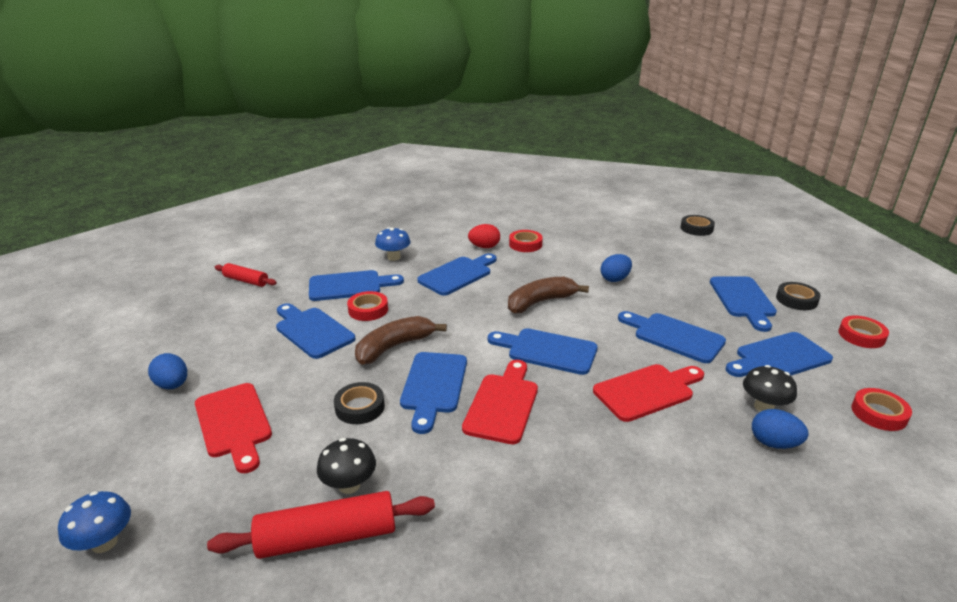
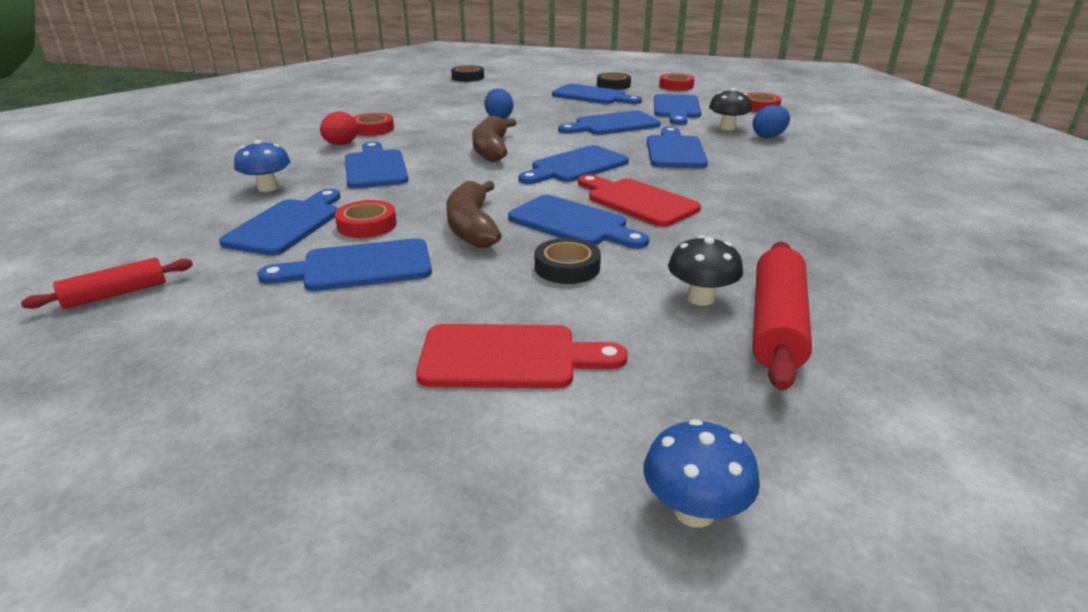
camera: 60 degrees left, 0 degrees up
(172, 385) = (337, 403): blue egg -> none
(647, 391) = (674, 151): red cutting board -> blue cutting board

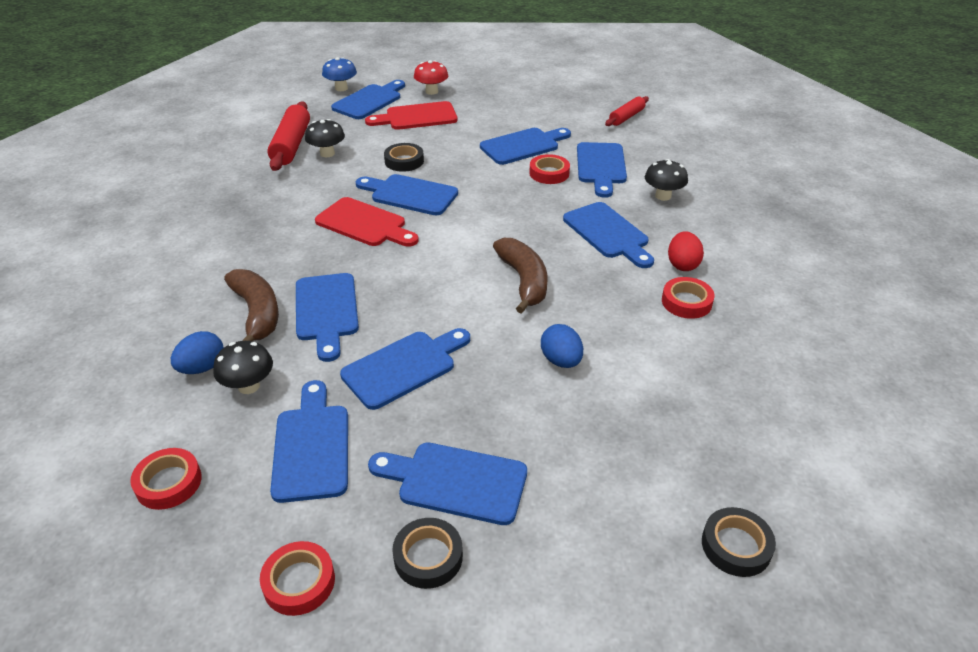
camera: 165 degrees right, 10 degrees up
(268, 188) = (663, 196): blue mushroom -> black mushroom
(432, 442) = (431, 91): none -> red mushroom
(472, 227) = (478, 181): brown banana -> brown banana (257, 313)
(576, 166) = (427, 264): blue cutting board -> blue cutting board (369, 101)

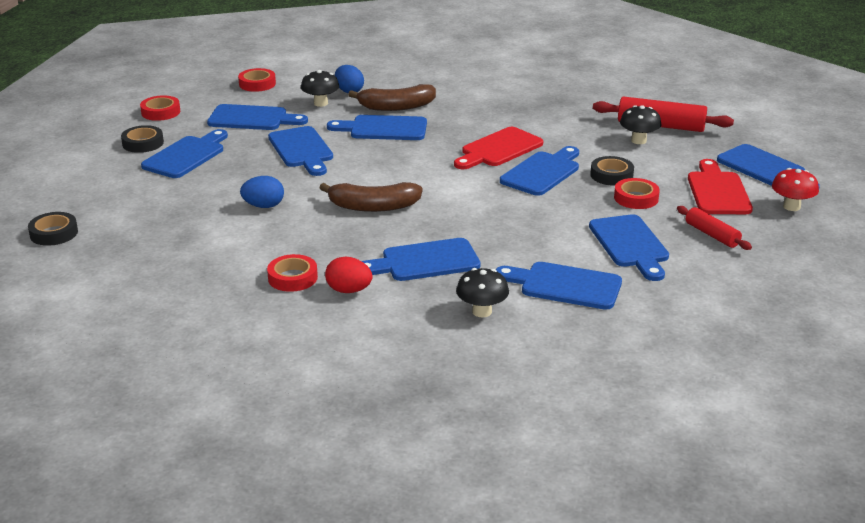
camera: 105 degrees right, 10 degrees down
(341, 88) = (802, 155): blue mushroom -> none
(549, 173) = (559, 250): red tape -> red tape (636, 198)
(626, 117) = (698, 334): red rolling pin -> red rolling pin (712, 235)

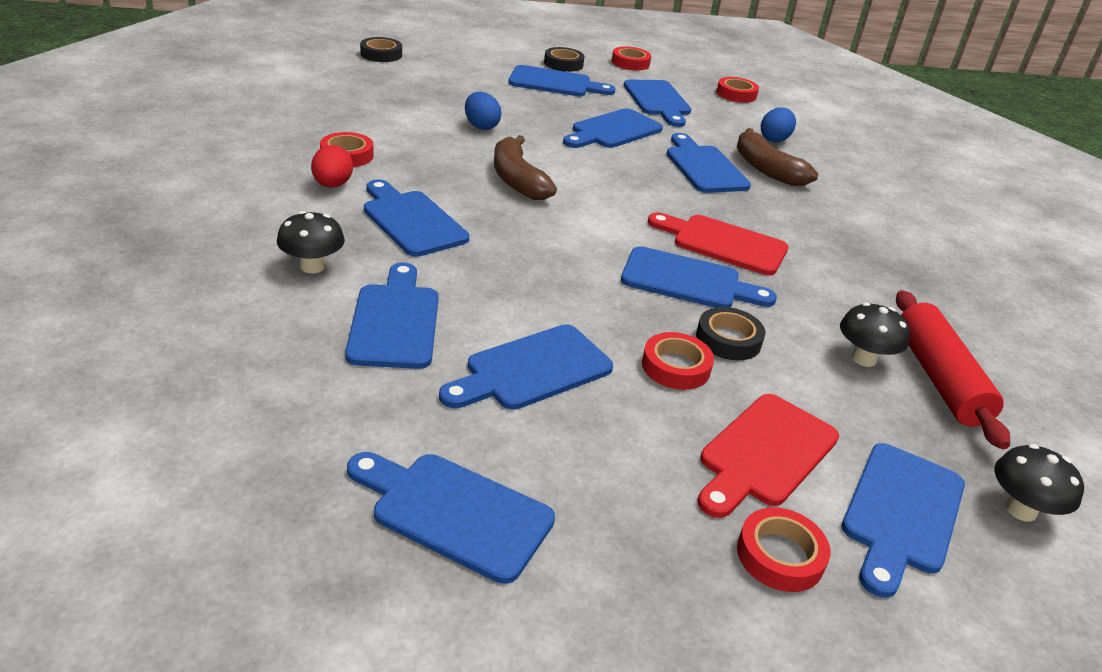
camera: 65 degrees right, 5 degrees up
(321, 103) = (728, 128): black mushroom -> black mushroom (1020, 510)
(712, 235) = (610, 453): red rolling pin -> none
(717, 191) = (765, 454): red cutting board -> red cutting board turned 150 degrees clockwise
(755, 290) = (454, 512): none -> blue cutting board
(791, 207) = (780, 555): red mushroom -> red tape

